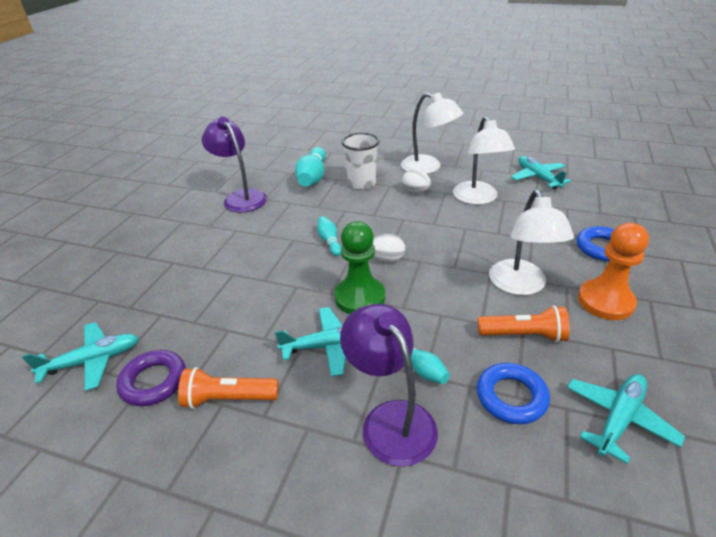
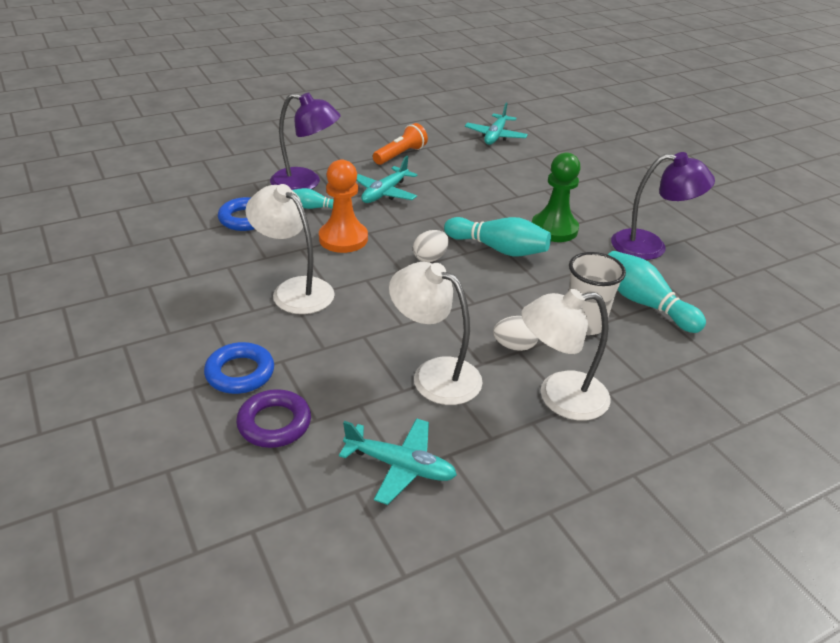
camera: 130 degrees right, 0 degrees up
(154, 381) = (449, 144): purple ring -> purple ring (274, 423)
(329, 241) = (498, 249): turquoise bowling pin -> turquoise bowling pin, size x1.80
(360, 297) = (407, 224): green pawn -> green pawn (554, 229)
(524, 335) = (262, 254): orange flashlight -> none
(605, 301) = (210, 311): orange pawn -> orange pawn (343, 239)
(618, 418) = (170, 237): turquoise plane -> none

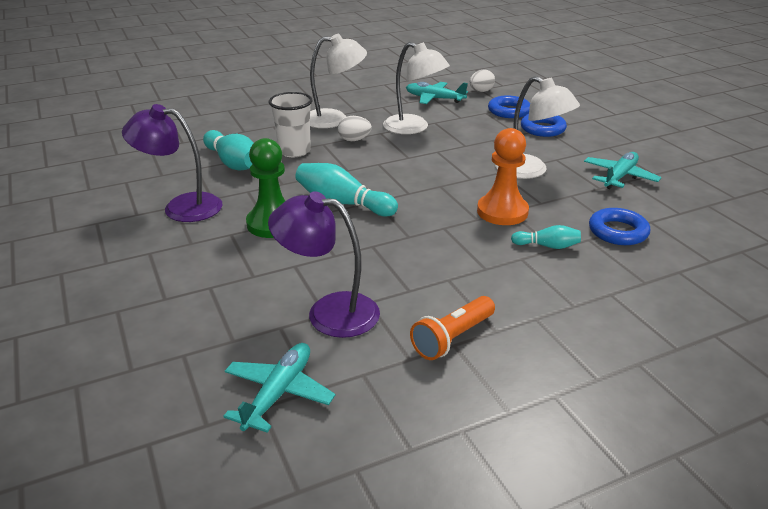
camera: 175 degrees left, 5 degrees down
(274, 423) = (509, 111): purple ring -> blue ring
(305, 183) = (575, 281): purple lamp -> purple lamp (329, 312)
(384, 193) = (467, 267): turquoise plane -> turquoise plane (619, 177)
(430, 258) = (413, 195): white egg -> white egg (481, 91)

